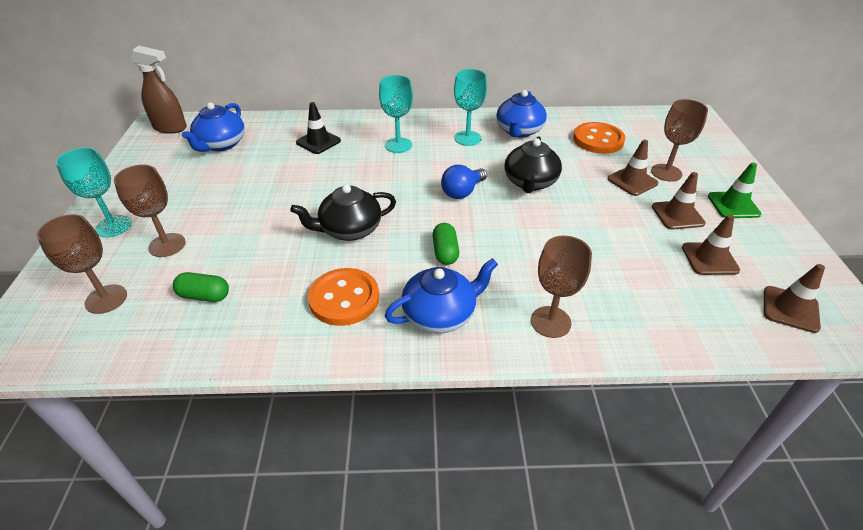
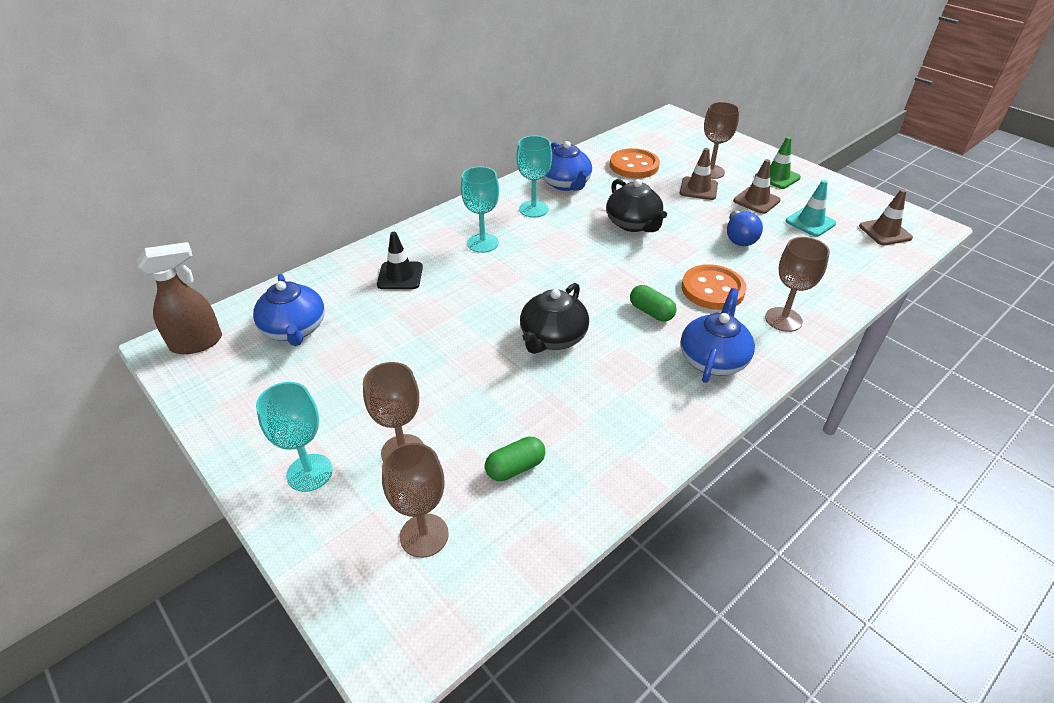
camera: 40 degrees left, 0 degrees up
(344, 298) = (632, 393): orange button -> orange button (712, 289)
(462, 192) = (595, 257): blue light bulb -> blue light bulb (739, 238)
(709, 259) = (810, 222): brown traffic cone -> turquoise traffic cone

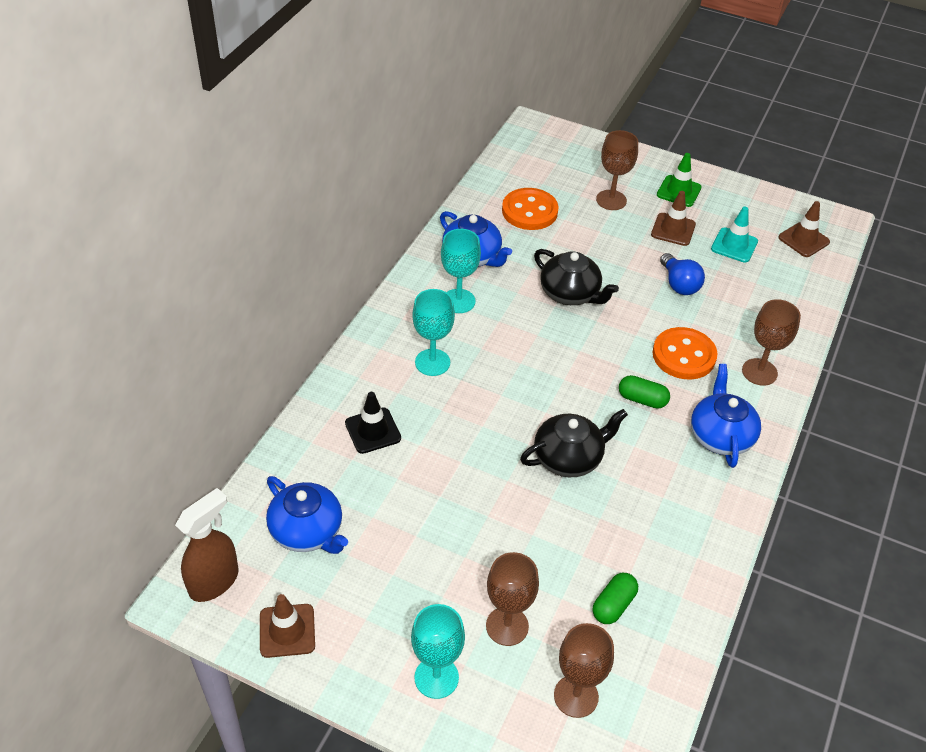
camera: 25 degrees left, 5 degrees up
(553, 337) = (569, 458): black teapot -> black teapot turned 120 degrees counterclockwise
(698, 189) = (610, 227): brown traffic cone -> brown traffic cone (287, 631)

